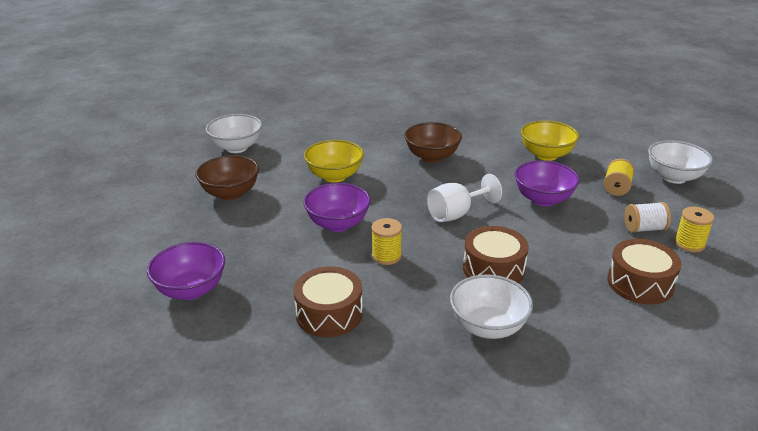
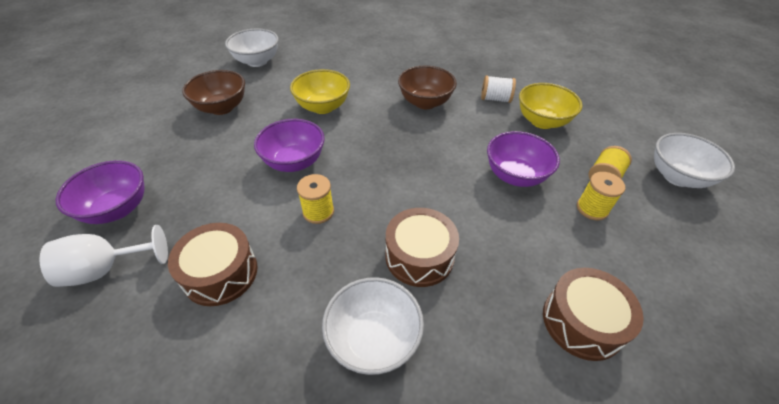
camera: 15 degrees right, 15 degrees up
(456, 214) = (415, 174): white goblet -> white goblet (106, 269)
(644, 229) = (616, 240): white spool -> white spool (495, 99)
(689, 244) = (666, 276): yellow spool -> yellow spool (592, 209)

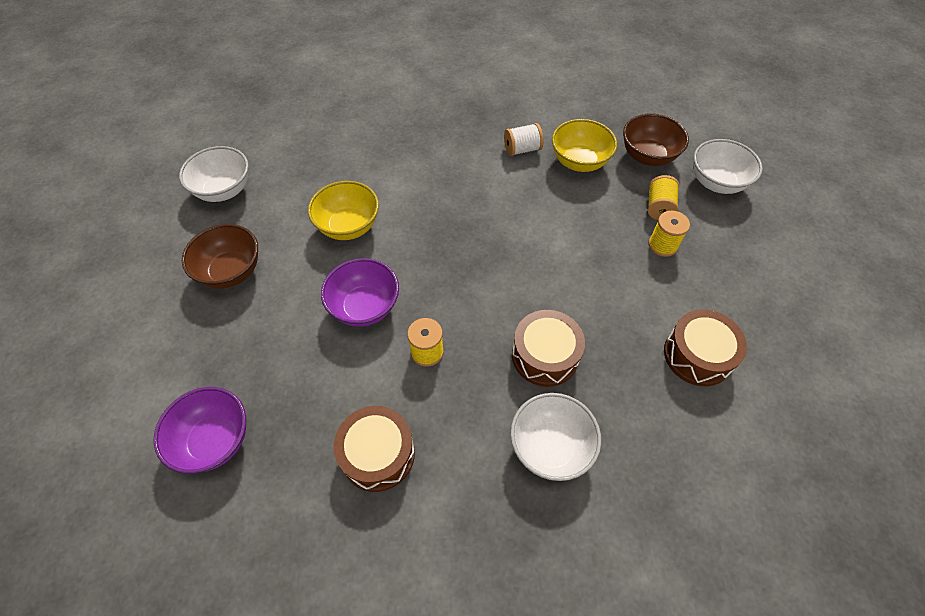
camera: 25 degrees left, 10 degrees up
(106, 269) = (260, 504): white goblet -> none
(425, 102) = (454, 180): brown bowl -> brown bowl (648, 156)
(515, 175) = (584, 236): purple bowl -> none

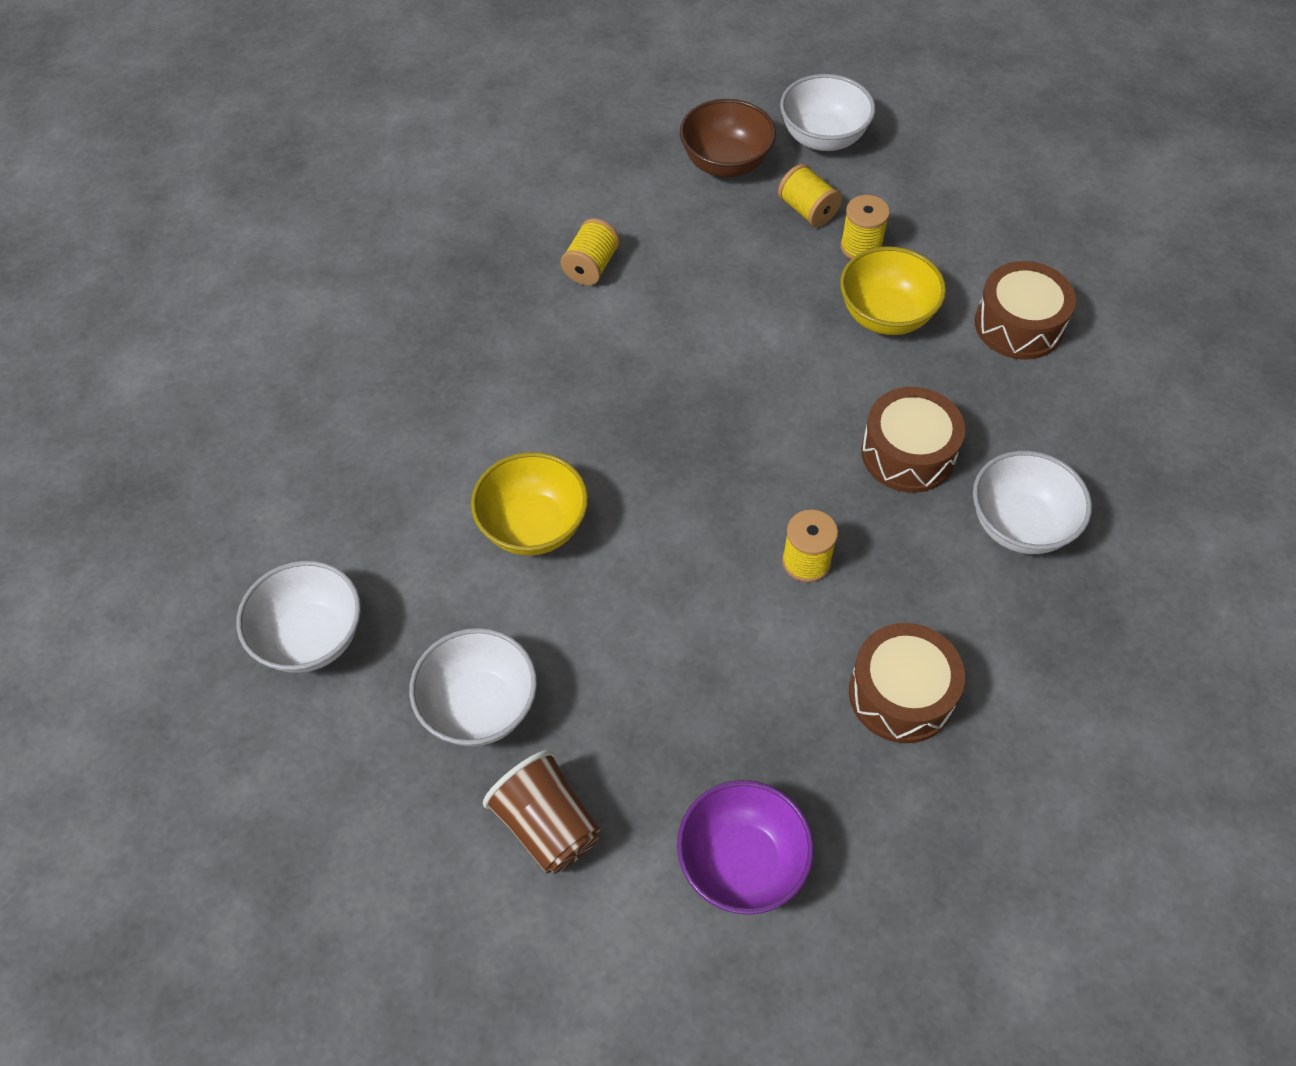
camera: 50 degrees left, 0 degrees up
(183, 340) = (547, 825): none -> brown cup
(231, 271) = (479, 707): brown bowl -> white bowl
(365, 307) = (683, 586): purple bowl -> none
(522, 149) = (591, 266): white spool -> yellow spool
(579, 162) = (669, 228): yellow bowl -> yellow bowl (886, 315)

